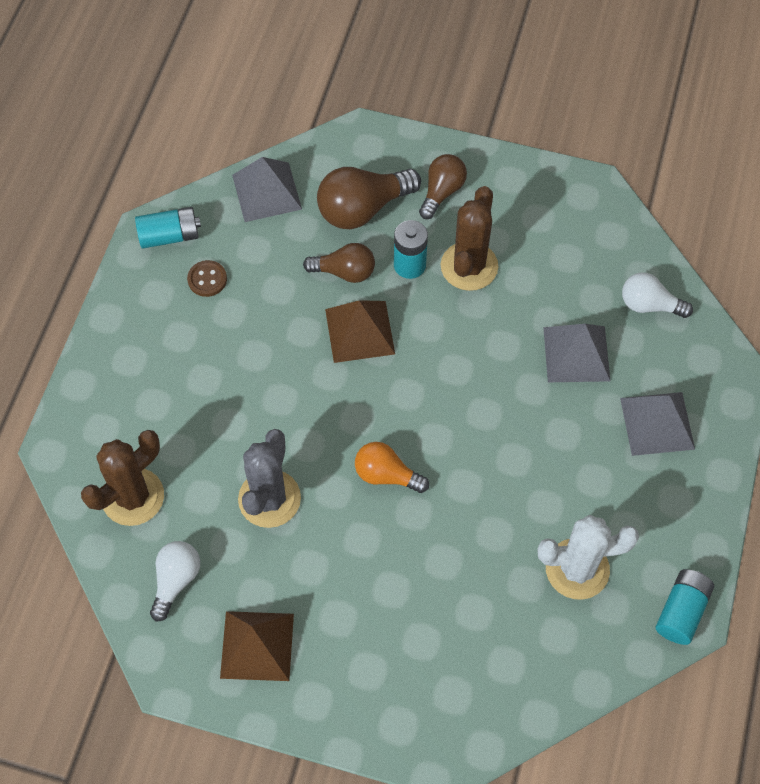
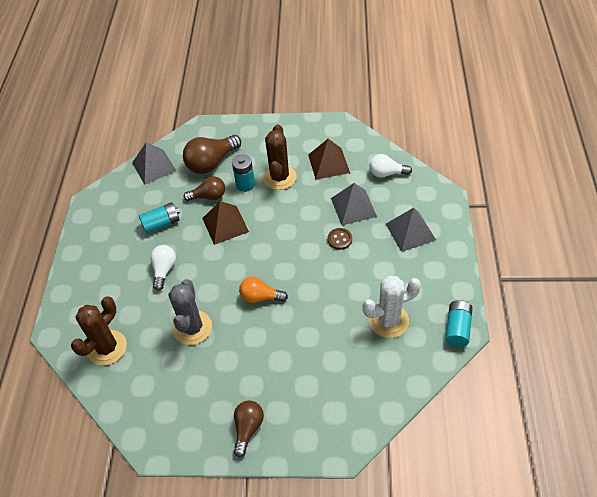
camera: 10 degrees left, 10 degrees down
(169, 236) = (101, 201): turquoise battery -> turquoise battery (161, 223)
(176, 581) = (144, 389): white light bulb -> white light bulb (164, 270)
(207, 279) = (128, 218): brown button -> brown button (339, 239)
(257, 645) = (204, 415): brown pyramid -> brown pyramid (328, 163)
(442, 192) = (254, 144): brown light bulb -> brown light bulb (248, 428)

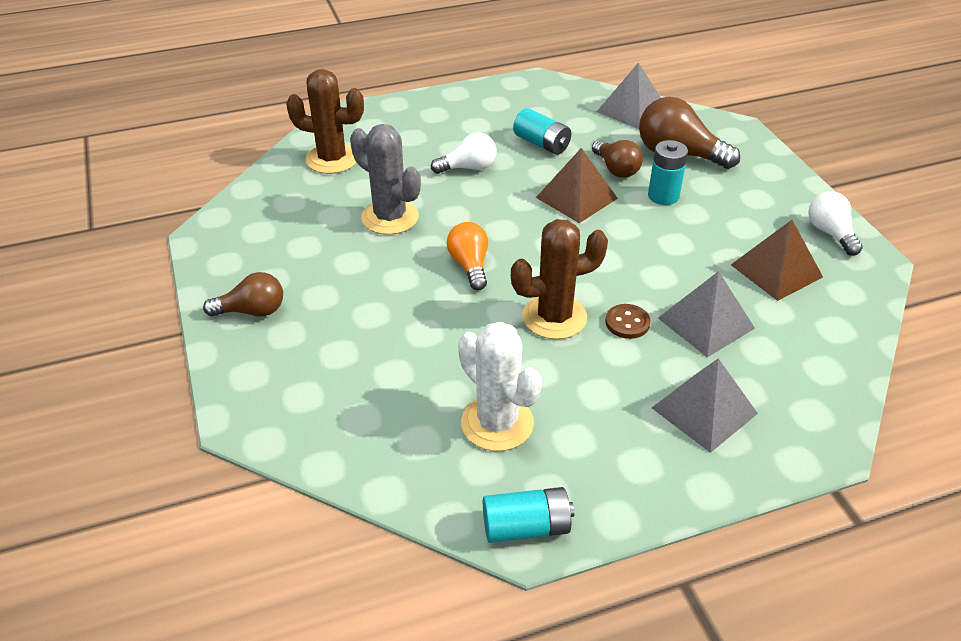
camera: 65 degrees right, 10 degrees down
(192, 328) = (390, 217): grey cactus -> grey cactus turned 60 degrees clockwise
(279, 177) = (703, 225): brown cactus -> brown cactus (554, 317)
(386, 173) = (814, 348): white light bulb -> white light bulb (830, 233)

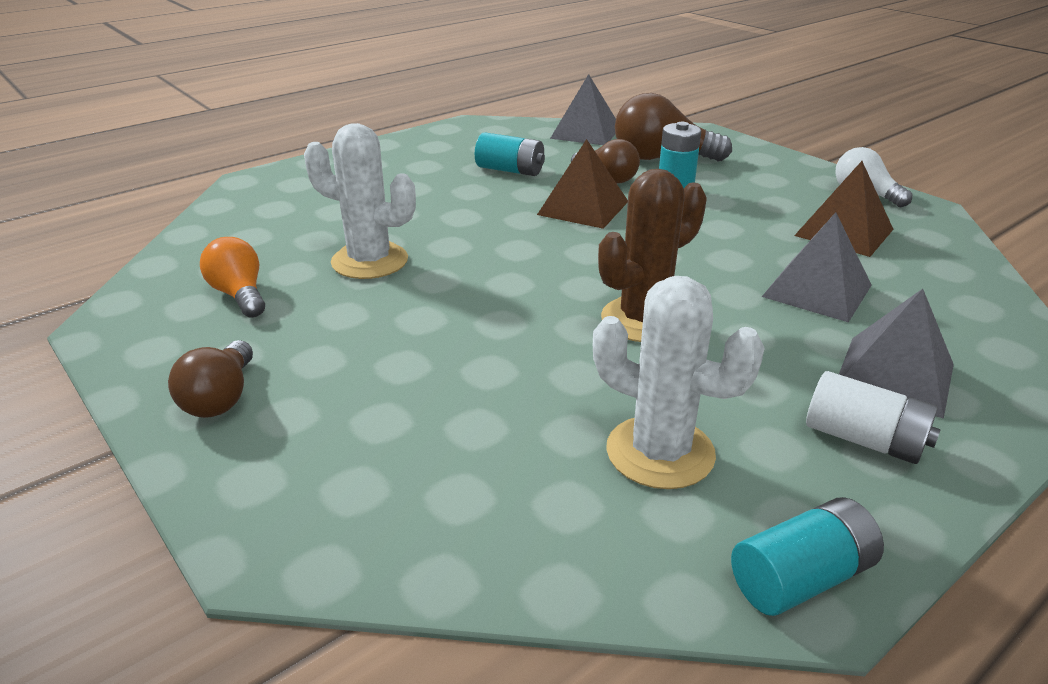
camera: 20 degrees left, 10 degrees down
(252, 311) = (221, 398): brown light bulb -> brown light bulb turned 120 degrees clockwise
(332, 159) = (261, 219): brown cactus -> none
(390, 217) = (370, 261): grey cactus -> white cactus
(468, 168) = (440, 202): white light bulb -> none
(470, 265) = (503, 289): orange light bulb -> orange light bulb (239, 295)
(627, 323) = (732, 308): brown button -> none
(640, 452) = (864, 439): none -> white battery

